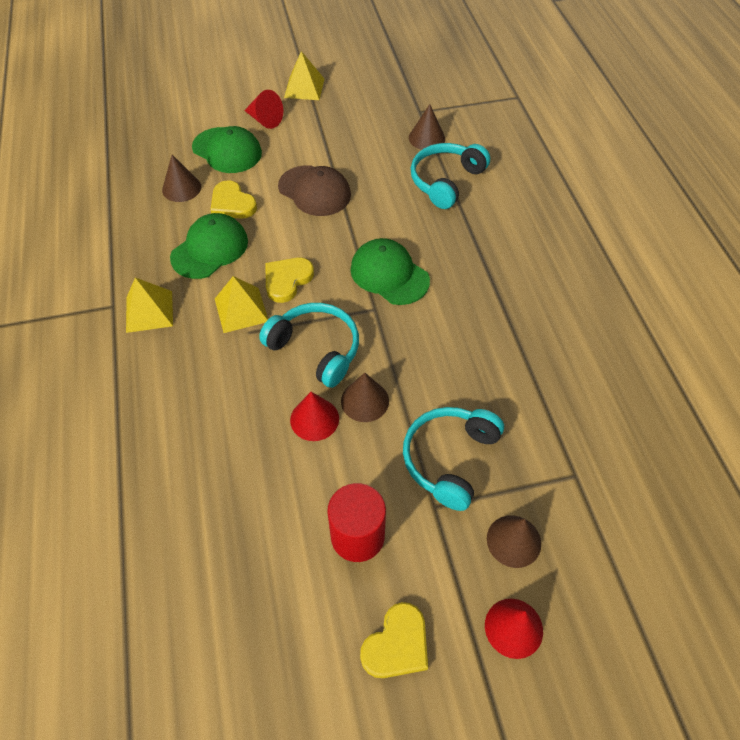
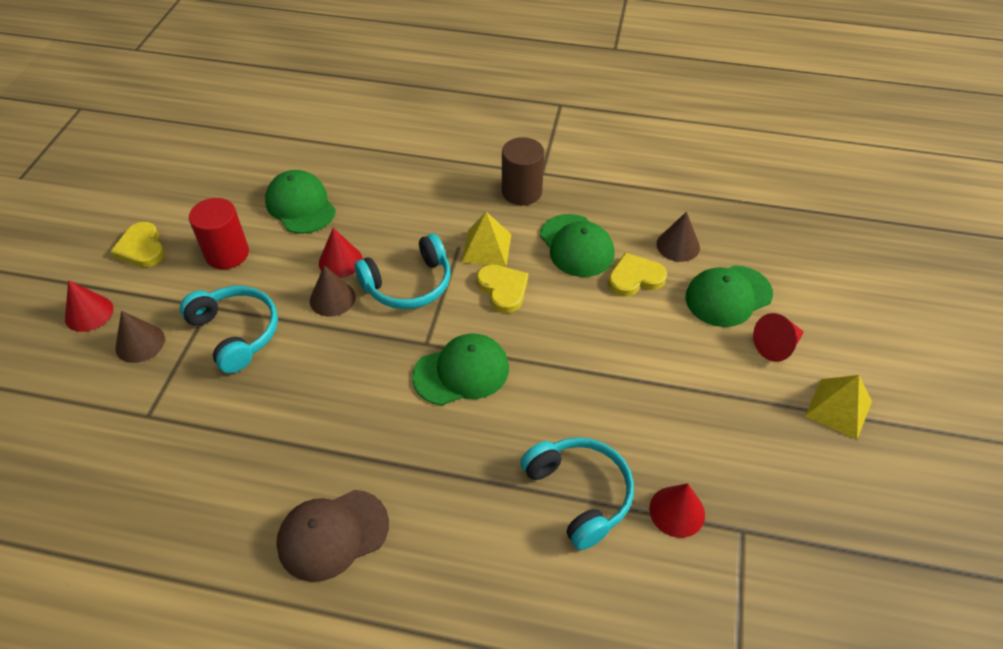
camera: 115 degrees right, 5 degrees down
(149, 311) = (521, 192): yellow pyramid -> brown cylinder
(249, 504) = (300, 205): none -> green cap
(314, 191) = (623, 352): brown cap -> brown cap (333, 534)
(426, 138) = (677, 511): brown cone -> red cone

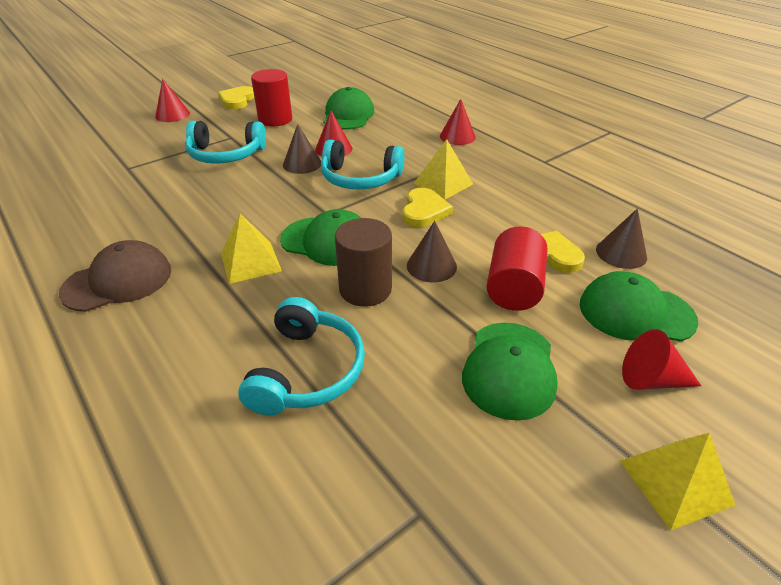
camera: 40 degrees right, 10 degrees down
(140, 343) = (174, 137): brown cone -> brown cone (431, 266)
(236, 333) = (225, 154): turquoise headphones -> turquoise headphones turned 90 degrees clockwise
(333, 534) = (118, 281): brown cap -> brown cap turned 135 degrees clockwise
(423, 435) = (250, 262): none -> yellow pyramid
(521, 192) = (513, 165): brown cylinder -> brown cylinder (365, 289)
(576, 246) = (520, 212): green cap -> green cap (509, 369)
(639, 325) = (513, 288): none -> red cylinder
(677, 511) = (373, 446): red cone -> red cone (457, 136)

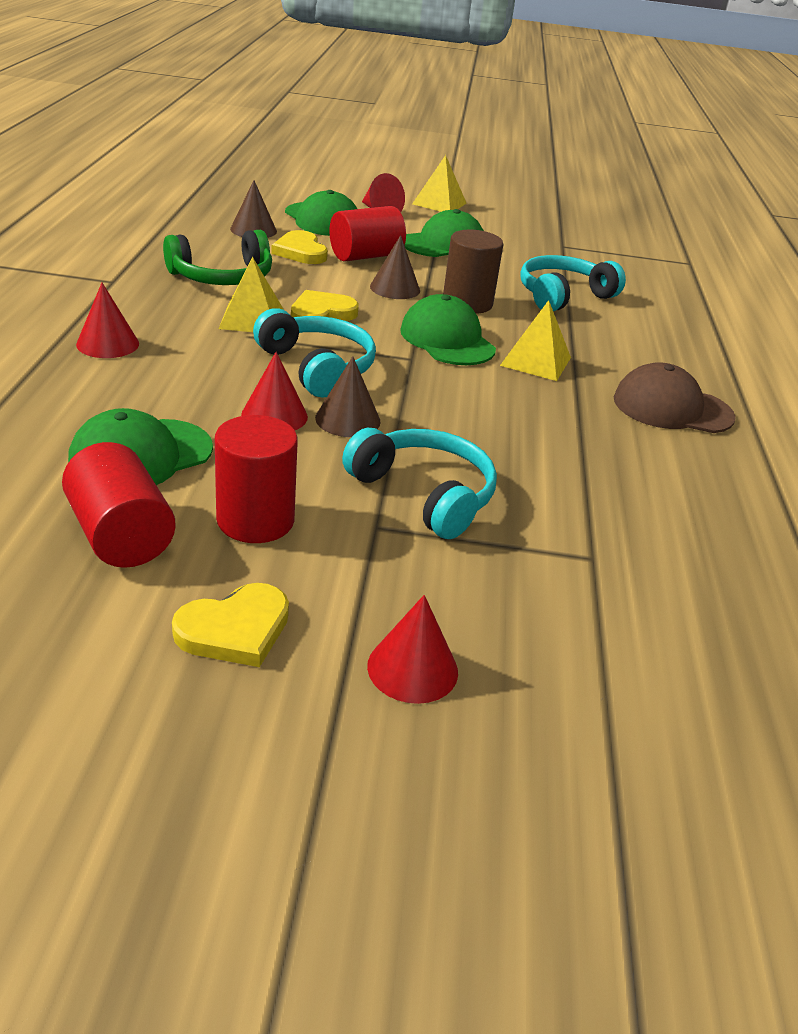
camera: 140 degrees left, 5 degrees down
(307, 99) = (121, 535): none -> red cylinder
(521, 198) = (222, 277): none -> green headphones

